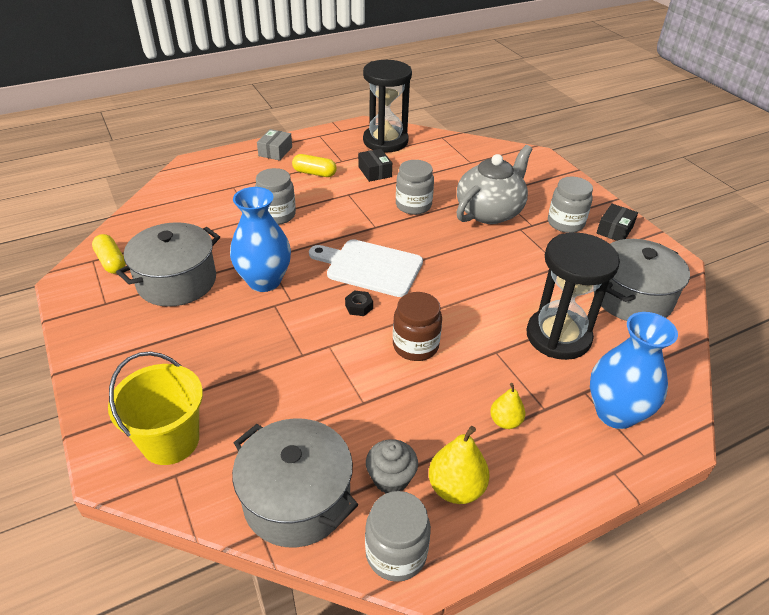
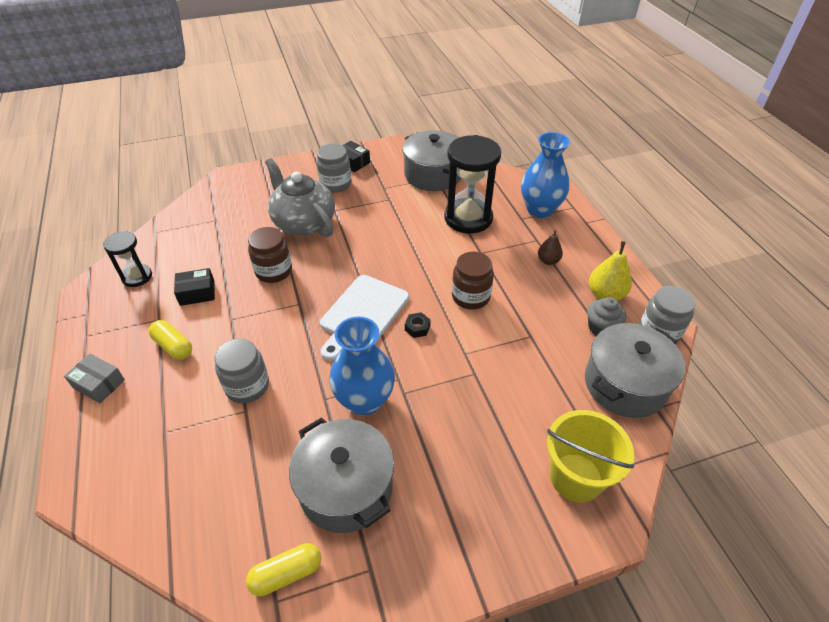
camera: 80 degrees left, 5 degrees up
(314, 173) = (173, 346): yellow capsule -> yellow capsule turned 75 degrees counterclockwise
(385, 141) = (137, 277): black hourglass -> black hourglass, size x0.54
(413, 205) = (273, 271): grey jar -> brown jar
(505, 421) = (548, 261): yellow pear -> brown pear

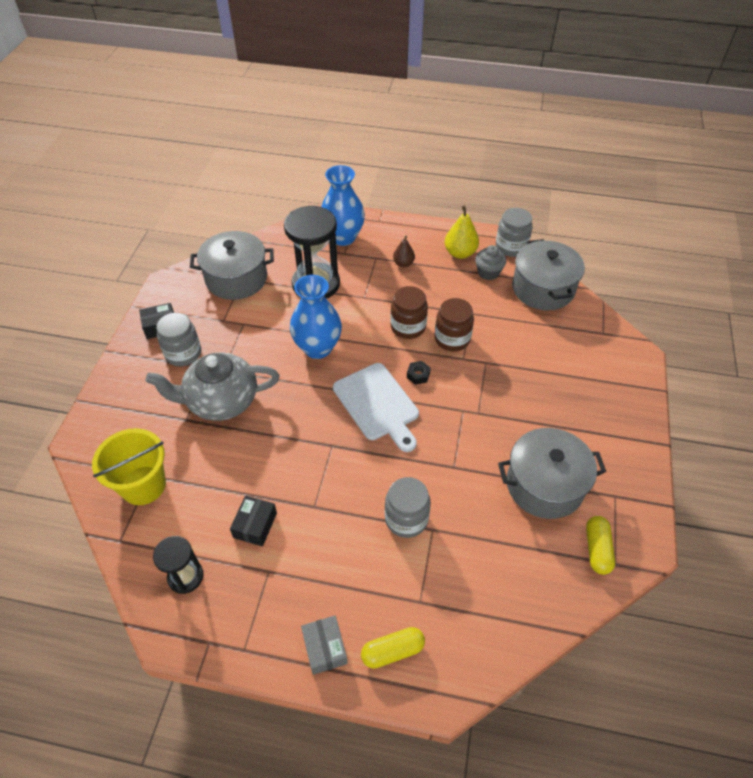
camera: 60 degrees left, 5 degrees up
(99, 384) = (324, 648): grey box -> grey box turned 75 degrees counterclockwise
(173, 346) = (317, 566): yellow capsule -> yellow capsule (392, 651)
(273, 271) = (273, 450): brown jar -> brown jar (452, 339)
(364, 401) = (471, 441): blue vase -> blue vase (318, 348)
(576, 477) = (599, 352): yellow bucket -> yellow bucket (143, 485)

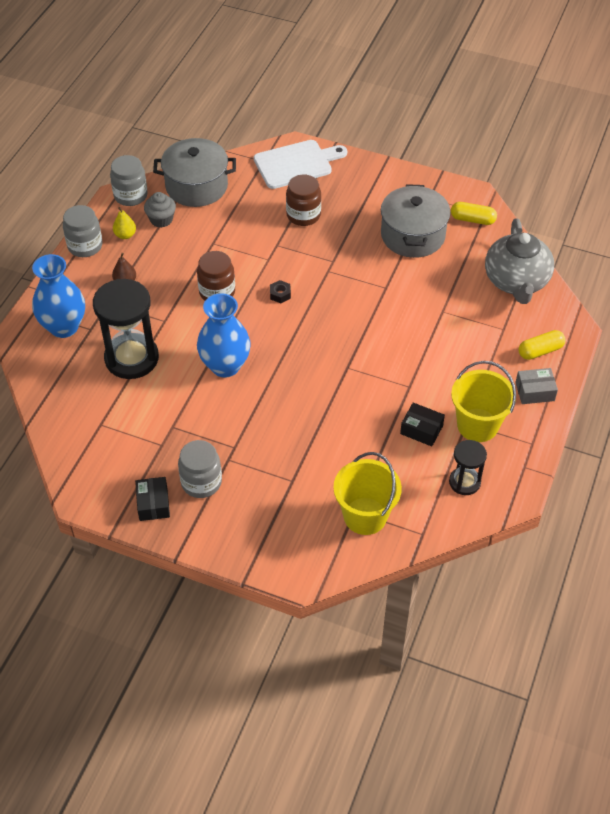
camera: 80 degrees left, 0 degrees up
(221, 401) = (275, 450): grey teapot -> grey teapot (516, 281)
(236, 279) = (98, 429): grey pot -> none
(266, 583) = (477, 425): none -> yellow bucket
(378, 404) = (308, 328): white cutting board -> white cutting board (296, 164)
(392, 651) = (540, 351): yellow capsule -> yellow capsule turned 75 degrees clockwise
(406, 519) = (430, 326): grey jar -> grey jar (85, 246)
(452, 339) = (242, 262): brown jar -> brown jar (303, 215)
(460, 253) = (125, 235): yellow pear -> yellow pear, size x0.63

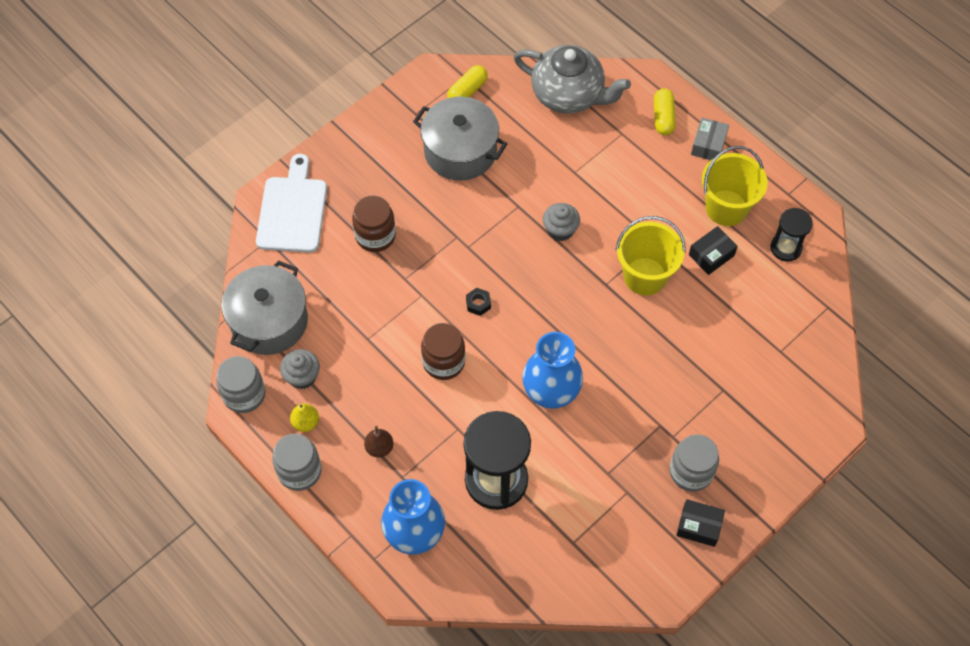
camera: 65 degrees left, 10 degrees up
(365, 516) = (790, 345): yellow bucket -> yellow bucket (645, 276)
(380, 321) = (560, 230): none -> grey cupcake

